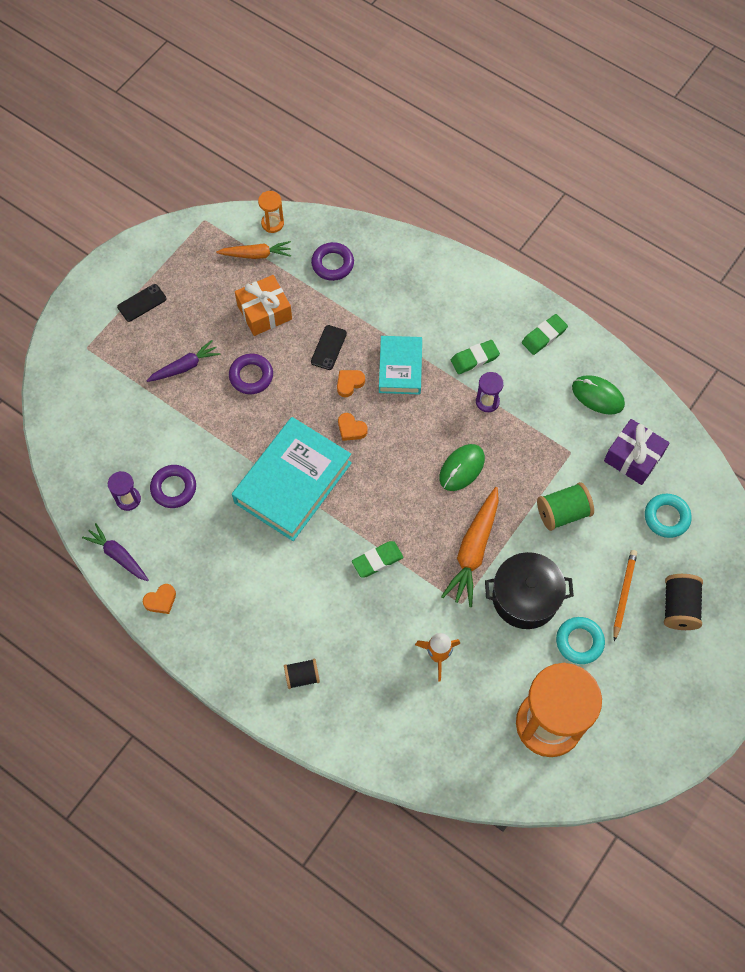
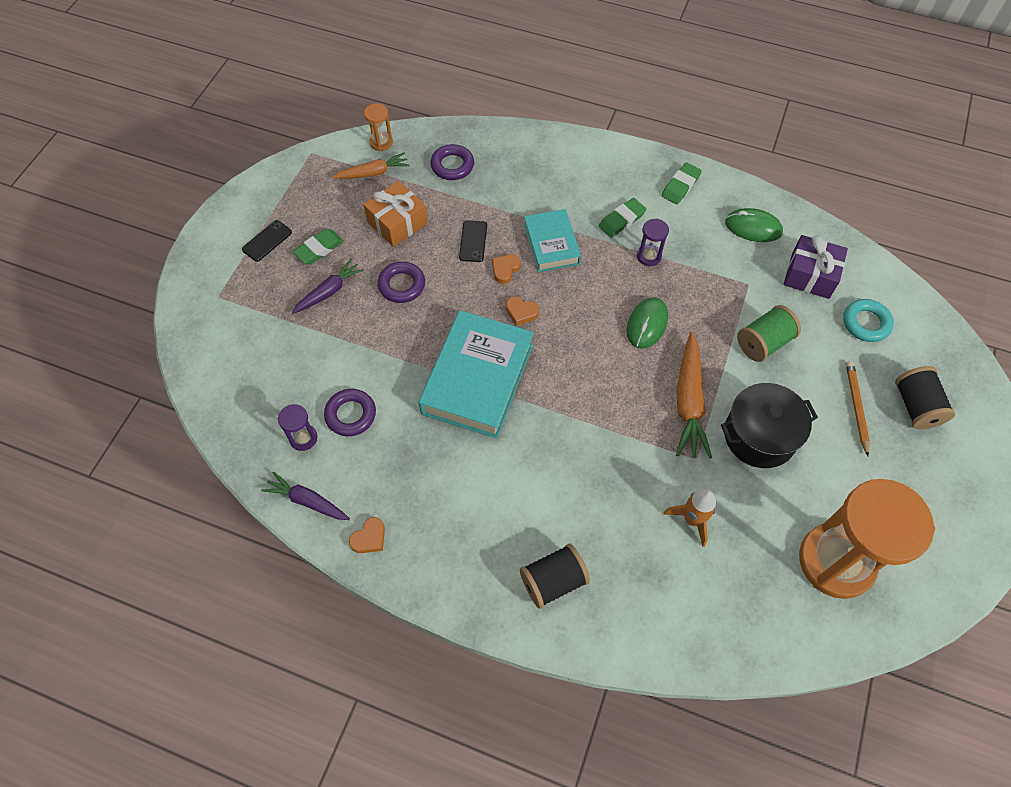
camera: 15 degrees left, 5 degrees down
(302, 676) = (553, 581): black spool -> black spool, size x1.52
(377, 560) = (593, 436): green eraser -> green eraser (319, 249)
(579, 642) = (832, 466): turquoise ring -> none

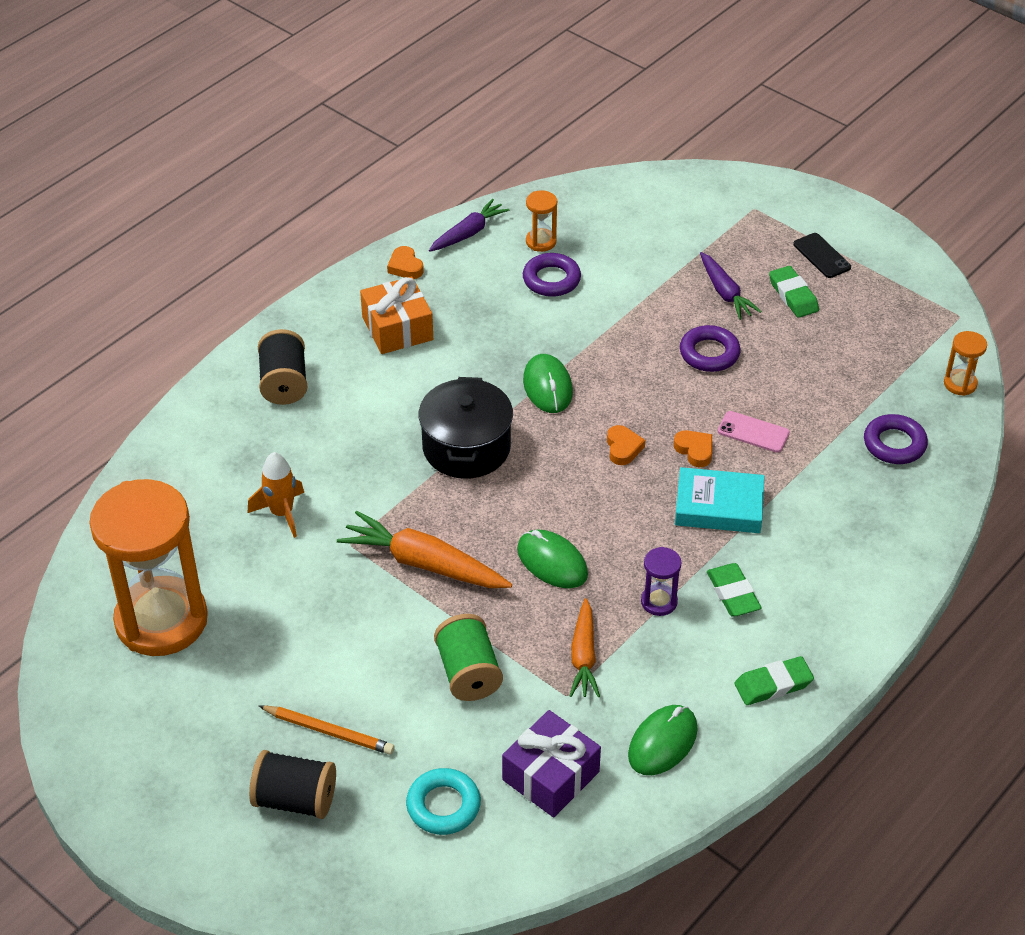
camera: 110 degrees right, 15 degrees down
(303, 438) = (541, 242): purple hourglass -> orange hourglass
(373, 173) = (905, 365): orange carrot -> orange carrot (584, 656)
(397, 223) = (810, 370): orange gift -> orange gift (397, 328)
(473, 241) = (753, 432): black phone -> pink phone
(478, 379) = (547, 387): turquoise book -> green mouse
(521, 312) = (623, 448): orange heart -> orange heart turned 135 degrees clockwise
(680, 186) = (773, 684): green eraser -> green eraser turned 75 degrees counterclockwise
(759, 436) = (345, 614): black pot -> black pot (466, 447)

